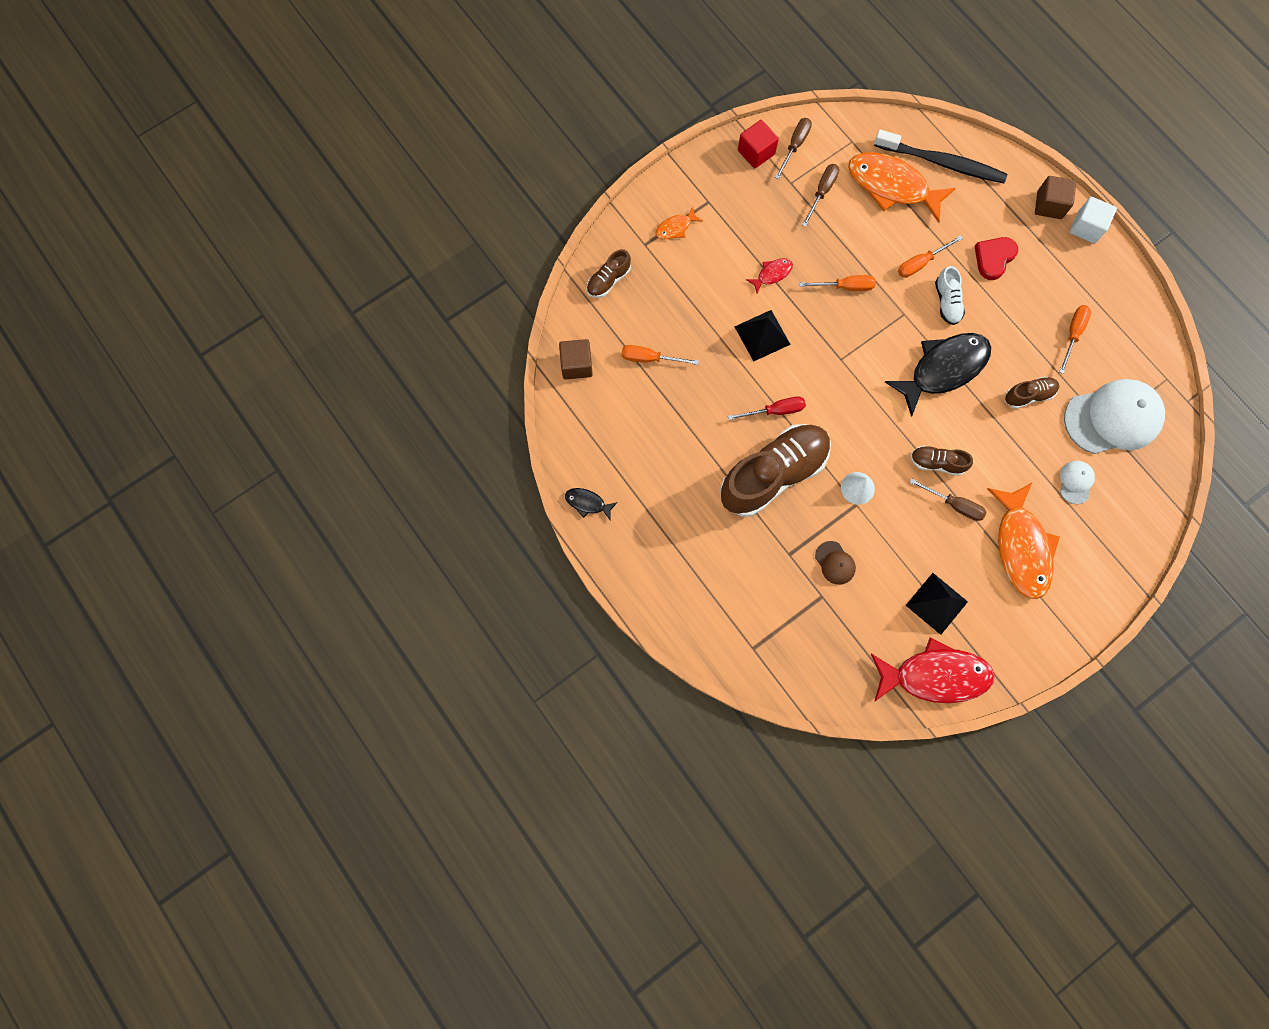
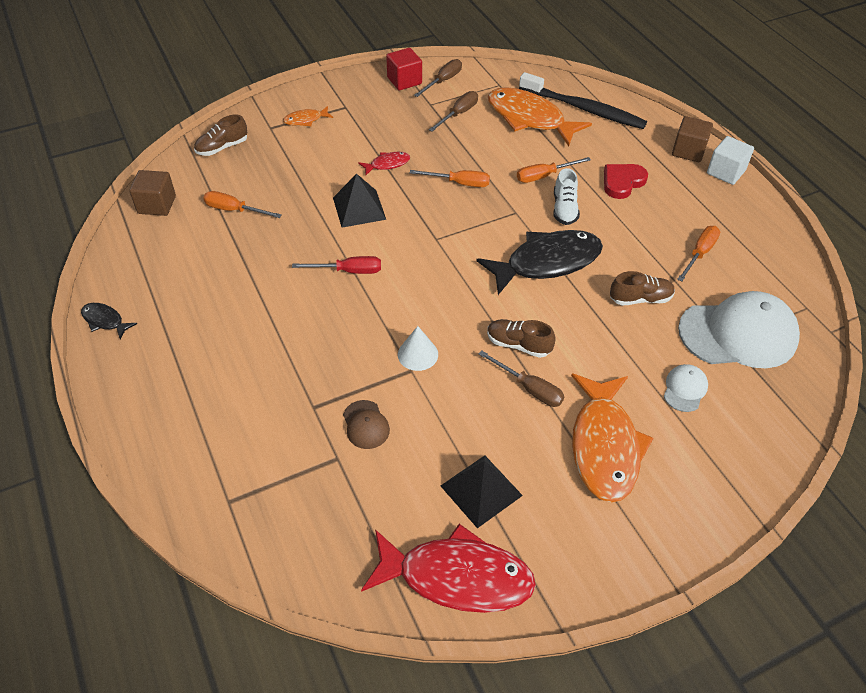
camera: 10 degrees right, 25 degrees down
(773, 474) = (324, 327): brown shoe -> none

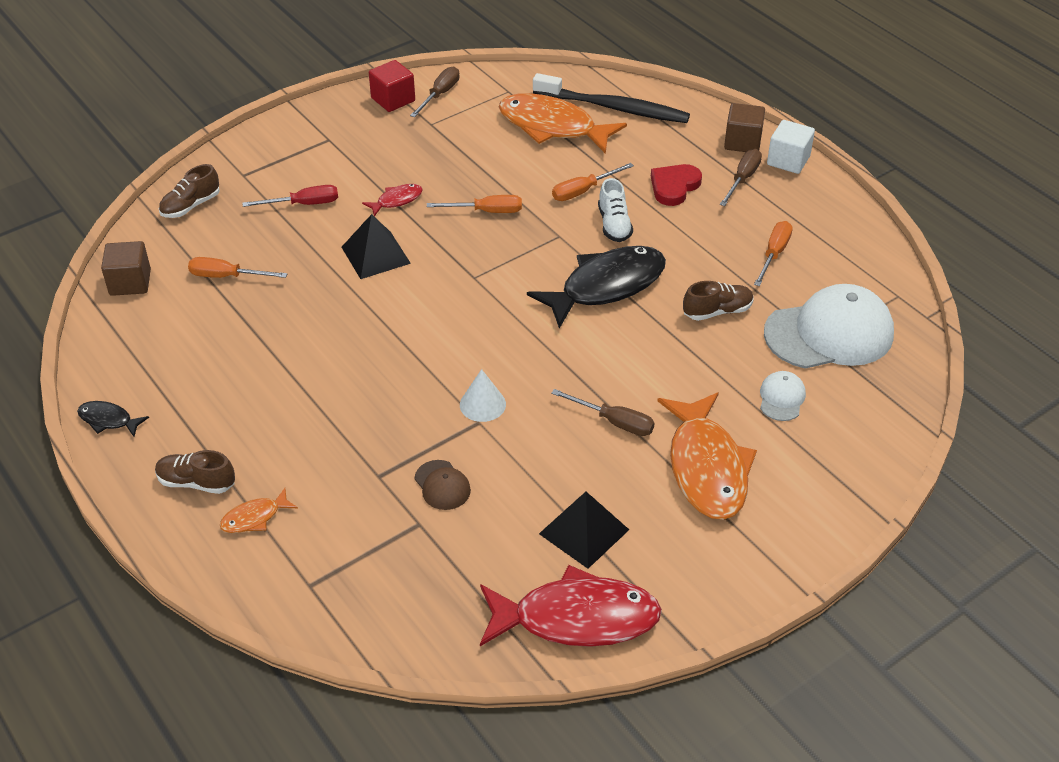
camera: 10 degrees left, 5 degrees down
(305, 120) = (284, 161): orange fish -> orange fish (255, 518)
(348, 271) = (381, 326): red screwdriver -> red screwdriver (303, 204)
(458, 114) = (467, 131): brown screwdriver -> brown screwdriver (742, 179)
(518, 345) = (592, 378): brown shoe -> brown shoe (196, 482)

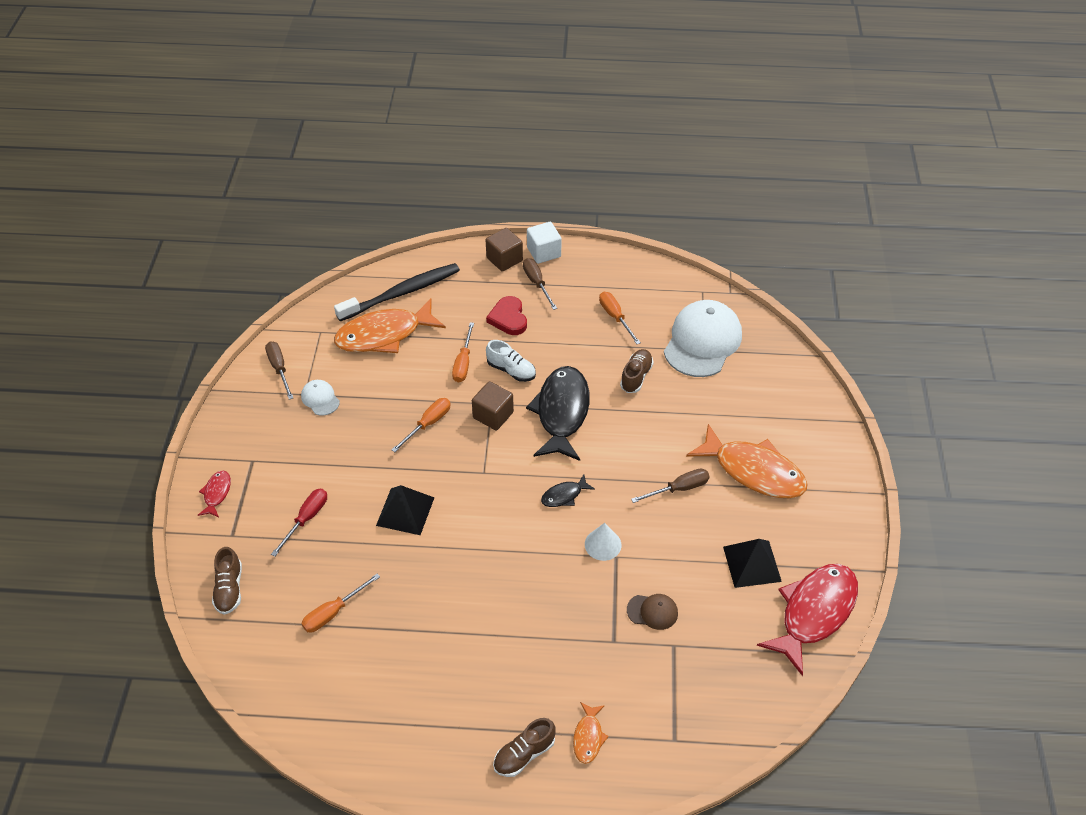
camera: 50 degrees left, 5 degrees up
(108, 420) = (409, 776): black fish -> black fish (564, 495)
(130, 282) = (274, 678): brown cube -> brown cube (493, 415)
(393, 99) = (253, 397): red cube -> none
(396, 200) = (363, 464): red fish -> red fish (216, 493)
(781, 398) = (732, 399): white cap -> white cap (320, 399)

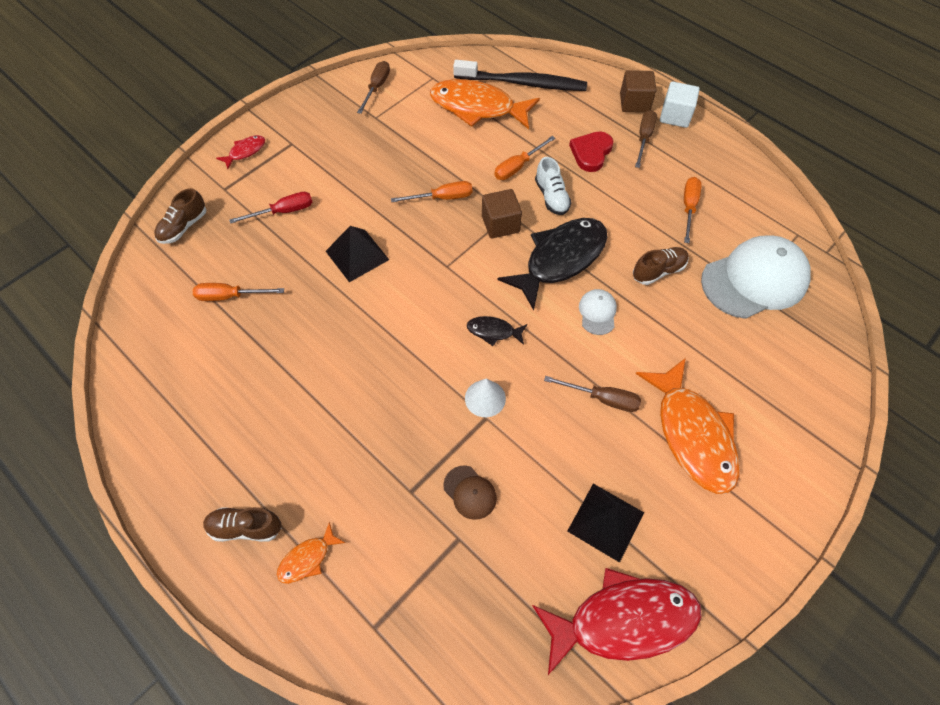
camera: 40 degrees right, 10 degrees up
(320, 399) = (382, 127): white cap -> white cap (597, 312)

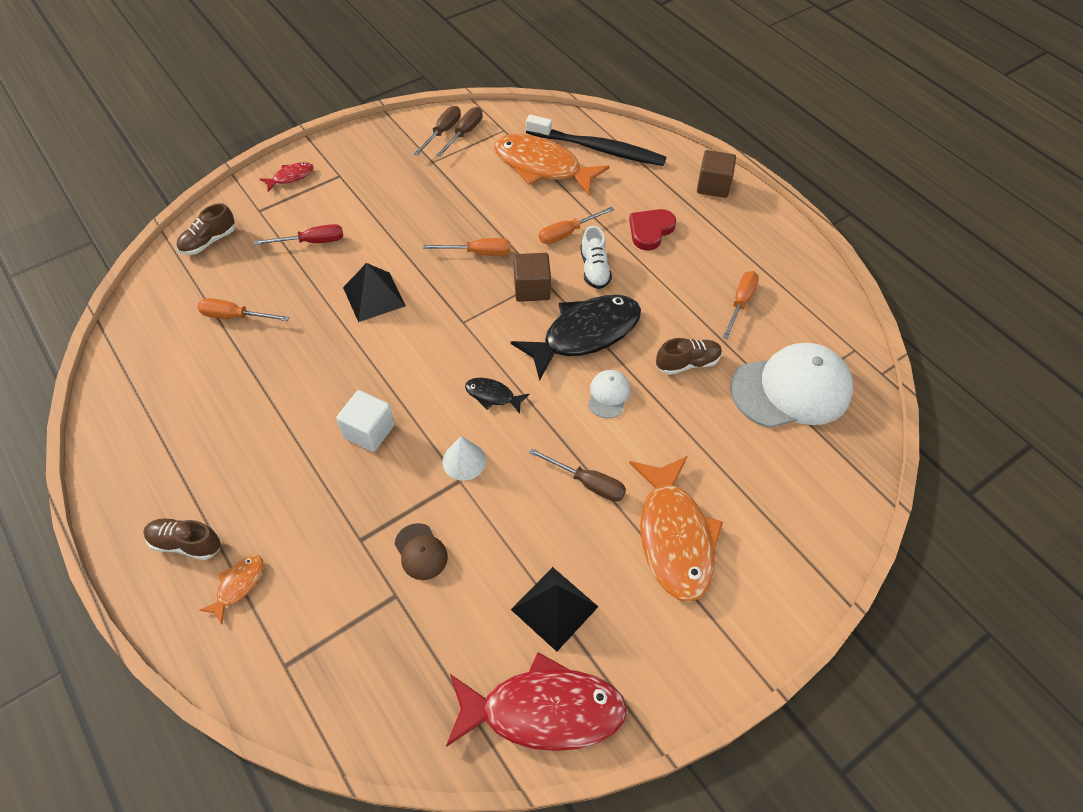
camera: 10 degrees right, 5 degrees down
(307, 558) = (238, 585): orange fish -> orange fish turned 150 degrees clockwise
(644, 138) = (713, 224): brown screwdriver -> brown screwdriver (464, 133)
(675, 116) = (754, 206): white cube -> white cube (369, 431)

